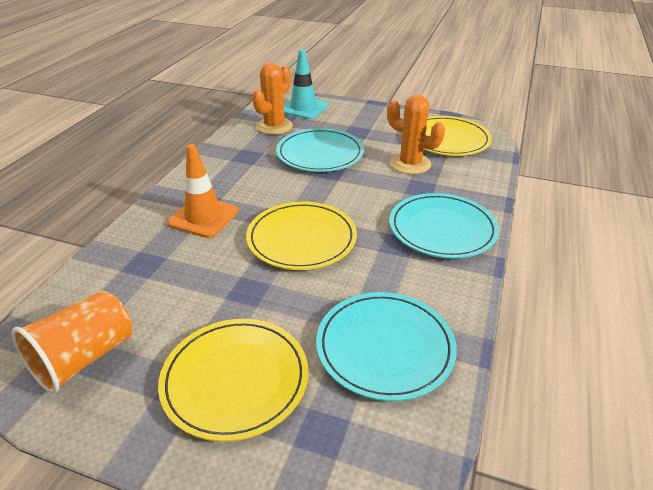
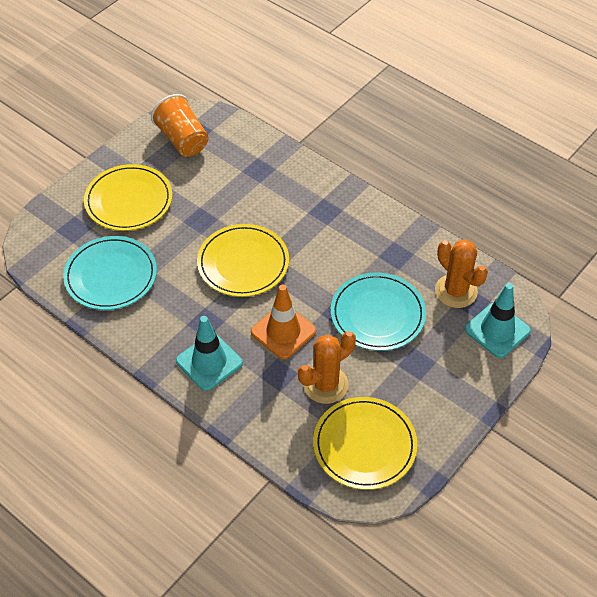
camera: 110 degrees right, 15 degrees up
(203, 217) = (302, 209): orange traffic cone -> orange traffic cone (283, 331)
(442, 229) = (209, 362): turquoise plate -> turquoise traffic cone

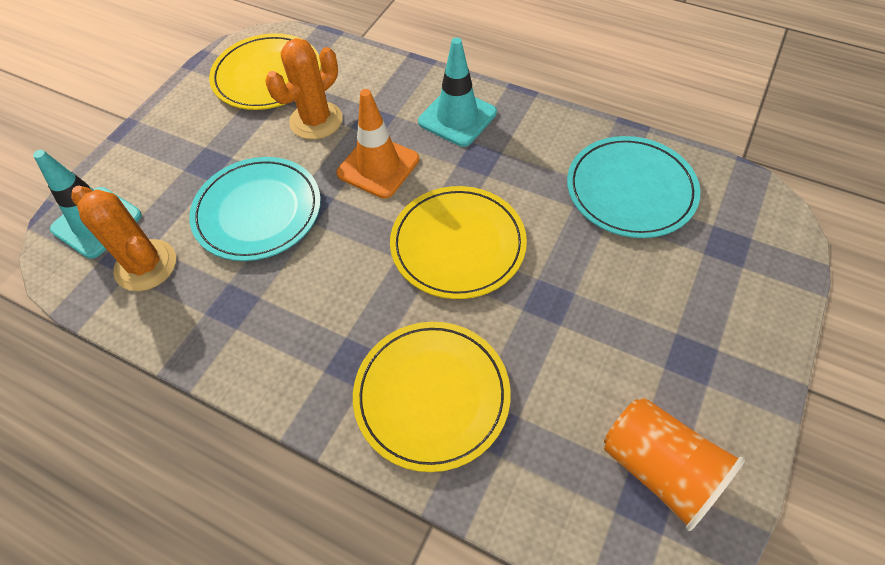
camera: 170 degrees right, 5 degrees up
(129, 200) = (678, 311): yellow plate -> yellow plate (431, 396)

